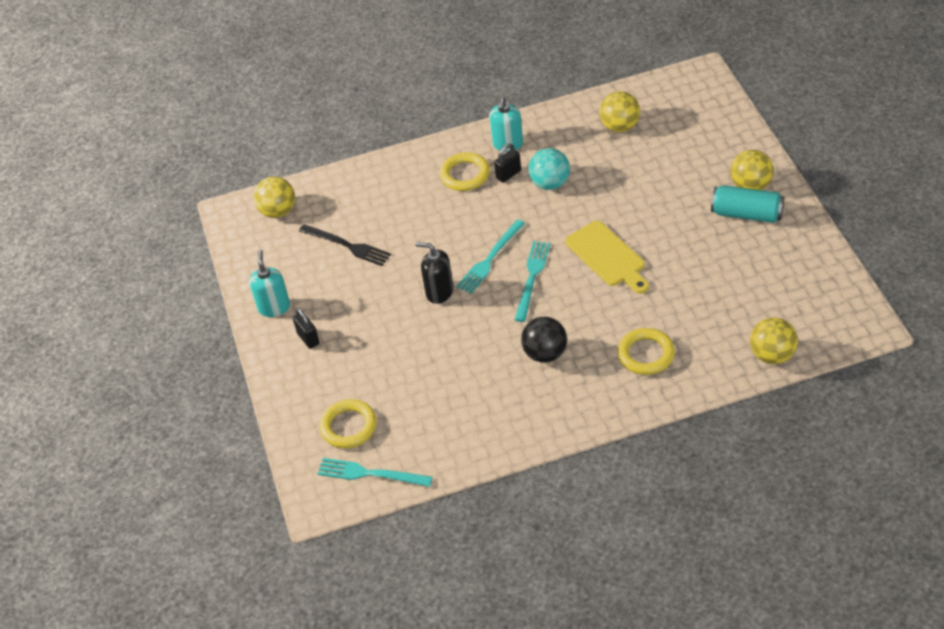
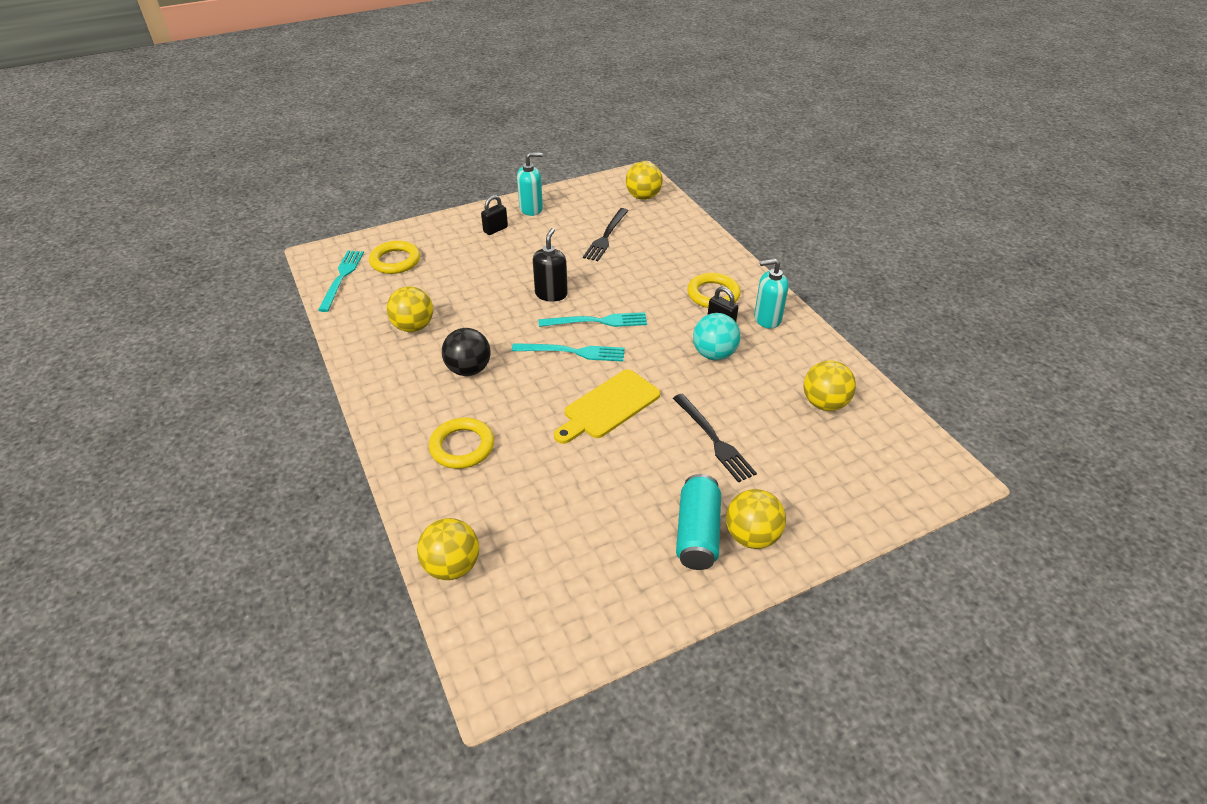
camera: 75 degrees right, 5 degrees down
(472, 401) = (413, 327): none -> yellow ball
(490, 259) = (597, 321): turquoise fork -> turquoise fork turned 150 degrees clockwise
(653, 195) = (713, 439): none -> black fork

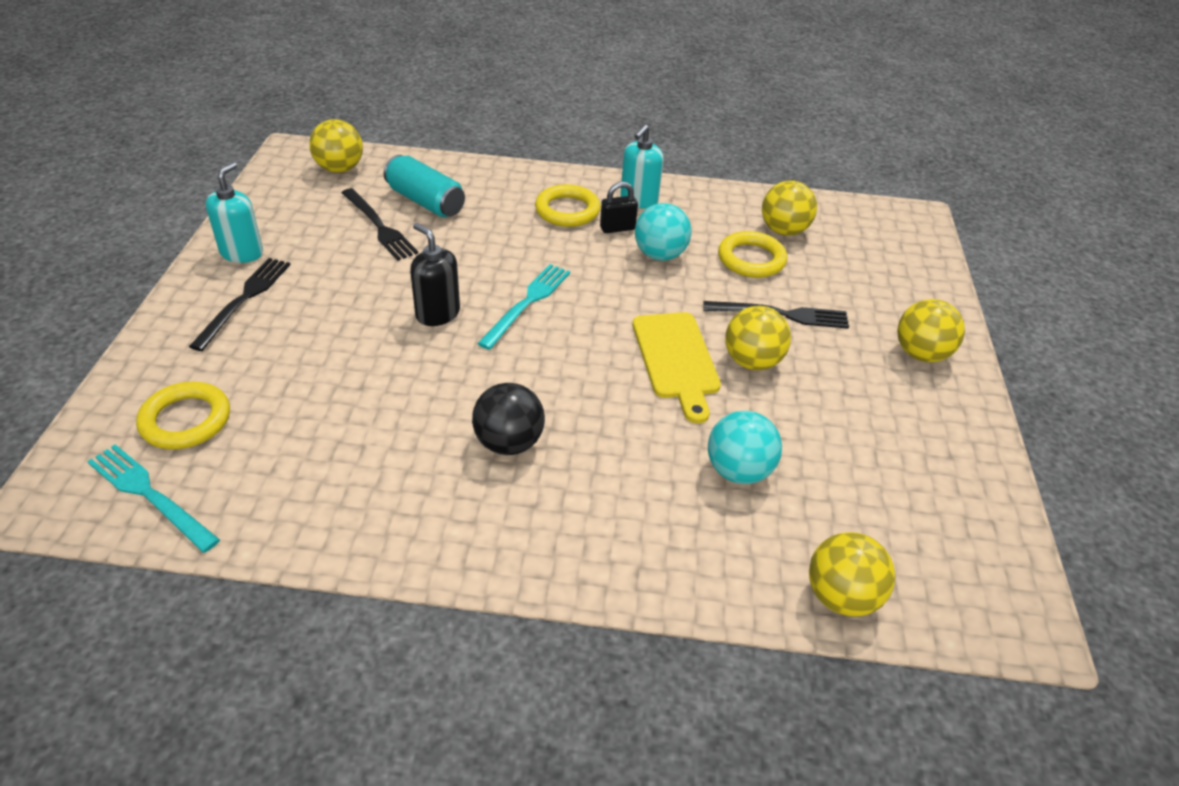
camera: 60 degrees left, 0 degrees up
(413, 327) = (364, 460): yellow ball -> yellow ball (752, 361)
(462, 446) = (647, 507): yellow ring -> yellow ring (751, 259)
(495, 229) = (244, 300): black padlock -> black fork
(527, 476) = (738, 471): none -> turquoise ball
(573, 352) = (562, 344): turquoise fork -> none
(697, 533) = (898, 385): turquoise can -> turquoise can (425, 201)

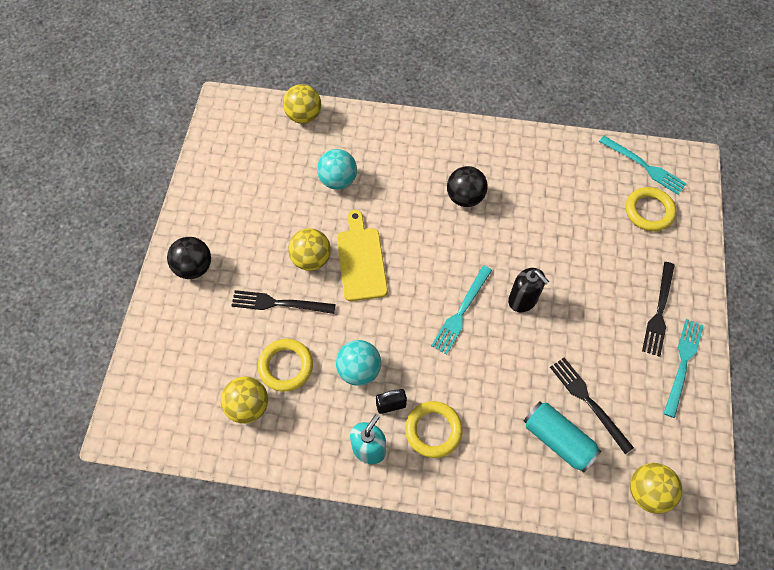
camera: 175 degrees left, 20 degrees up
(242, 253) = (683, 364): turquoise soap dispenser -> turquoise fork
(920, 354) = (194, 267): yellow ball -> black ball

